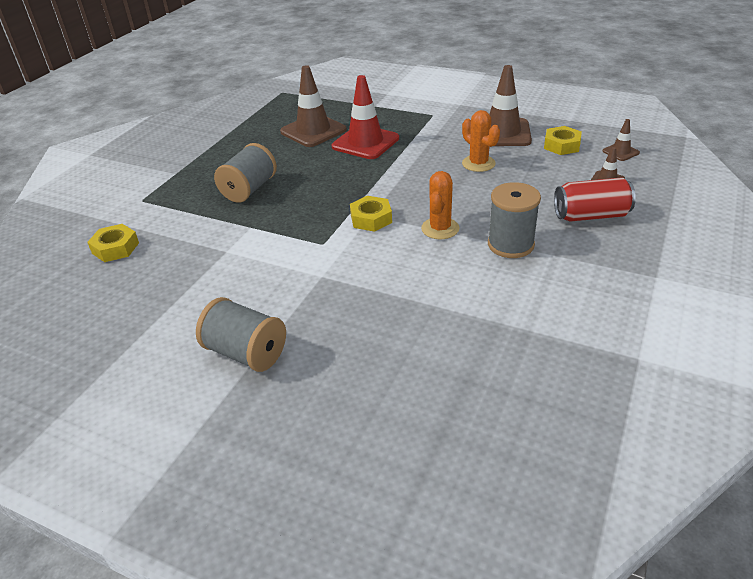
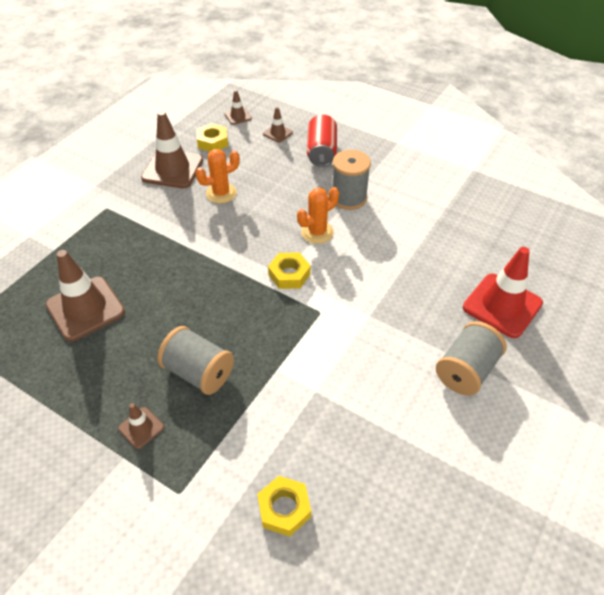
camera: 85 degrees left, 10 degrees up
(199, 175) = (141, 428): none -> brown traffic cone
(365, 142) = (140, 265): red traffic cone -> red traffic cone (502, 305)
(440, 228) = (317, 232): orange cactus -> orange cactus turned 60 degrees counterclockwise

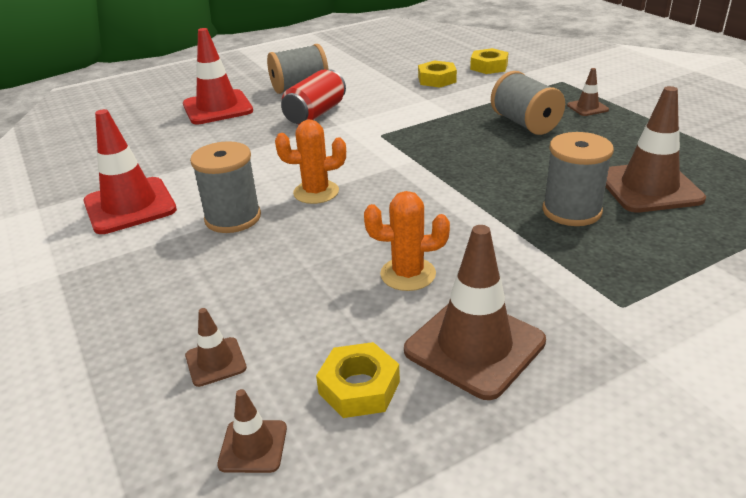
camera: 150 degrees left, 15 degrees down
(139, 267) = (571, 211): none -> grey spool
(289, 274) = (386, 164): yellow nut -> yellow nut (437, 79)
(321, 152) = (185, 296): red can -> red can (315, 114)
(421, 187) = (130, 206): none -> red traffic cone

